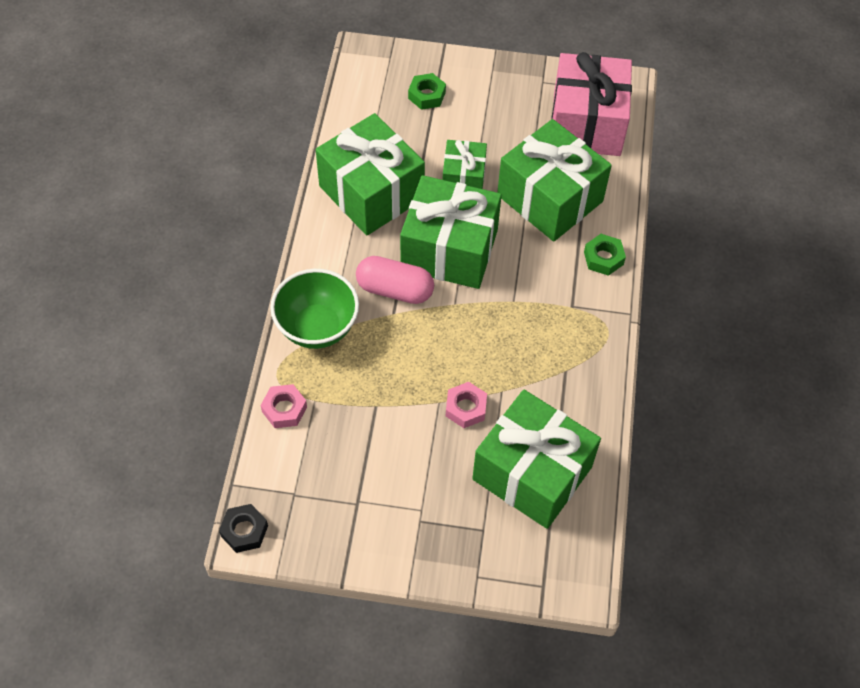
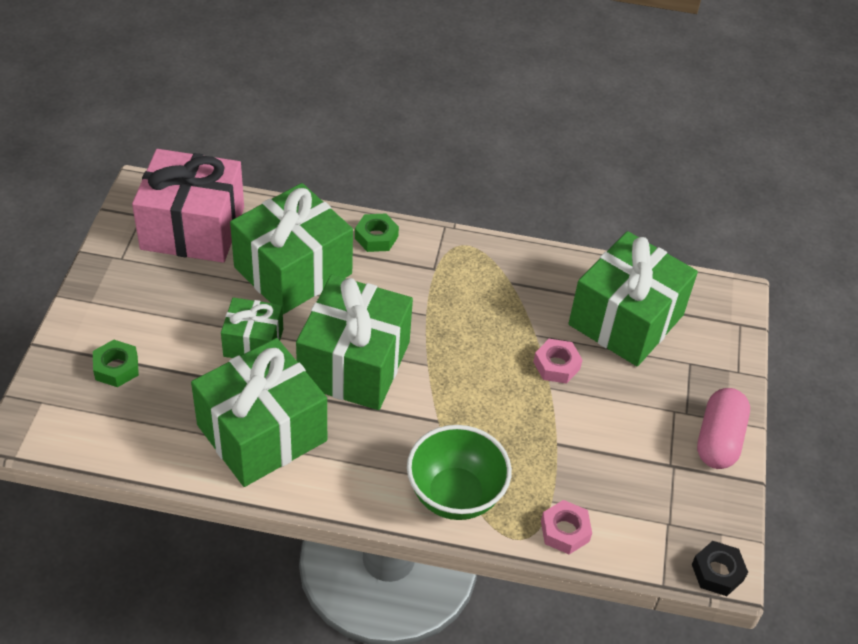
camera: 90 degrees left, 10 degrees down
(395, 289) = (406, 417): pink capsule -> pink capsule (718, 440)

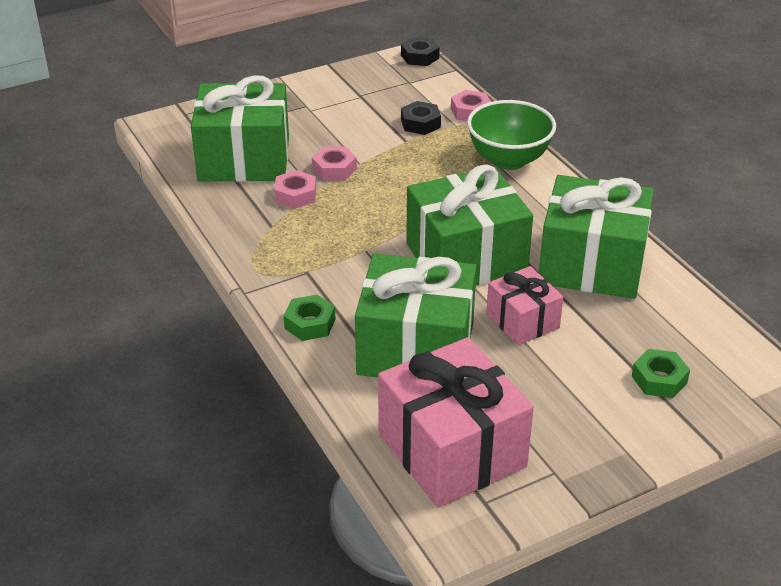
camera: 125 degrees left, 10 degrees down
(253, 342) = (522, 321): green gift -> pink gift
(540, 319) = (295, 195): none -> pink nut
(578, 475) = (420, 123): none -> black nut
(718, 440) = (314, 87): pink capsule -> none

